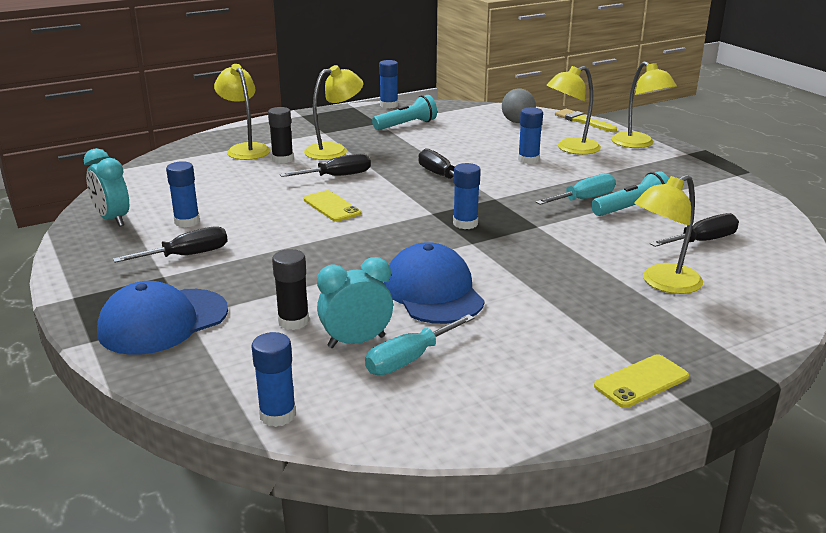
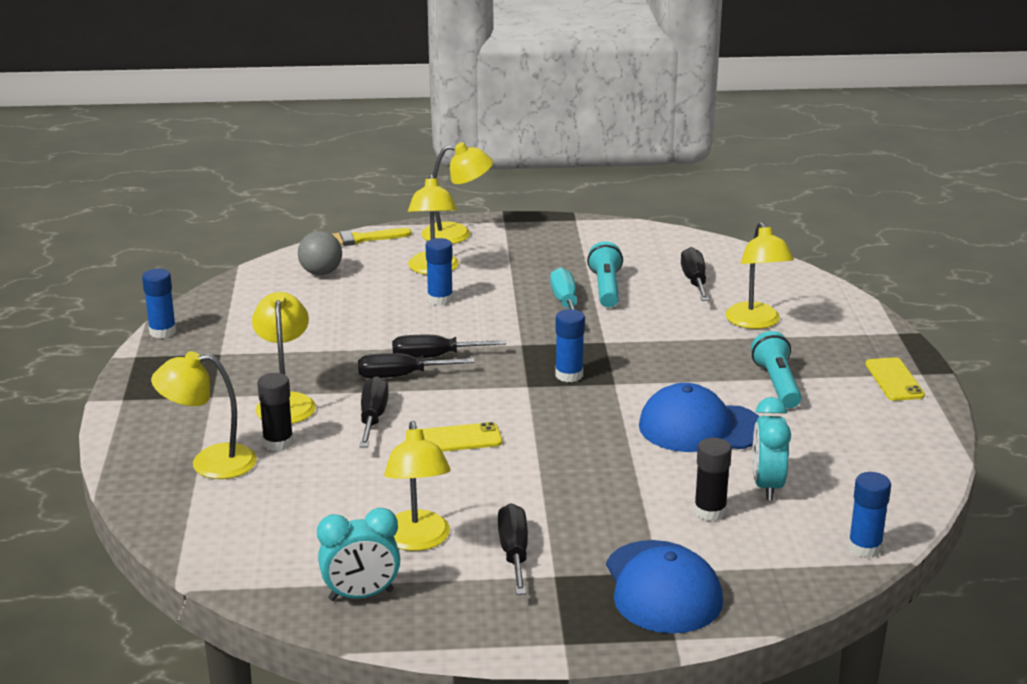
camera: 65 degrees left, 0 degrees up
(187, 222) = (417, 541): blue glue stick -> yellow lamp
(402, 172) = (401, 376): none -> black screwdriver
(406, 125) = (251, 338): turquoise flashlight -> turquoise flashlight (776, 384)
(409, 359) = (811, 467): turquoise screwdriver -> none

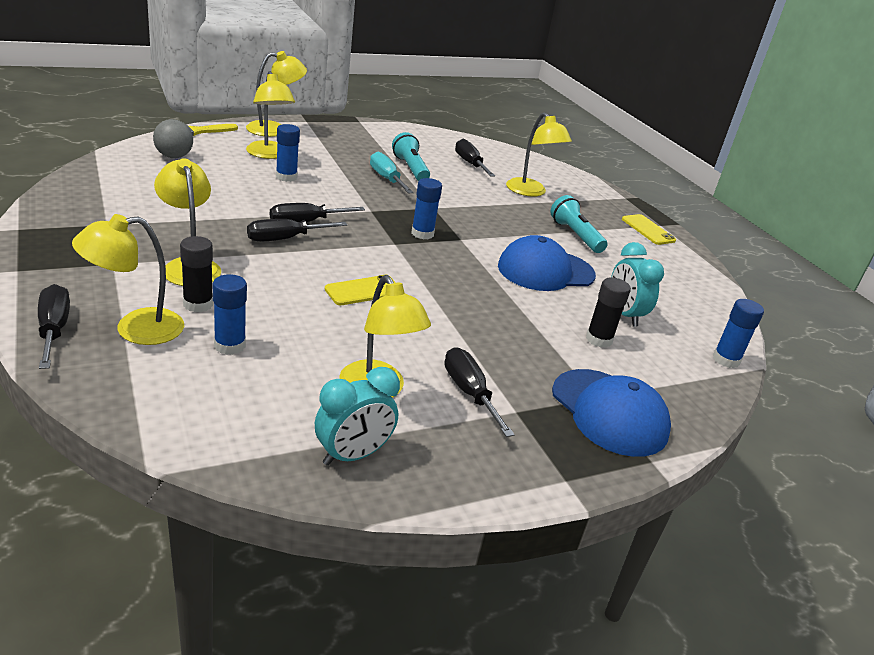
camera: 25 degrees left, 5 degrees up
(162, 332) = (40, 206): blue glue stick -> blue glue stick (230, 345)
(373, 417) = (278, 276): black screwdriver -> black screwdriver (54, 329)

